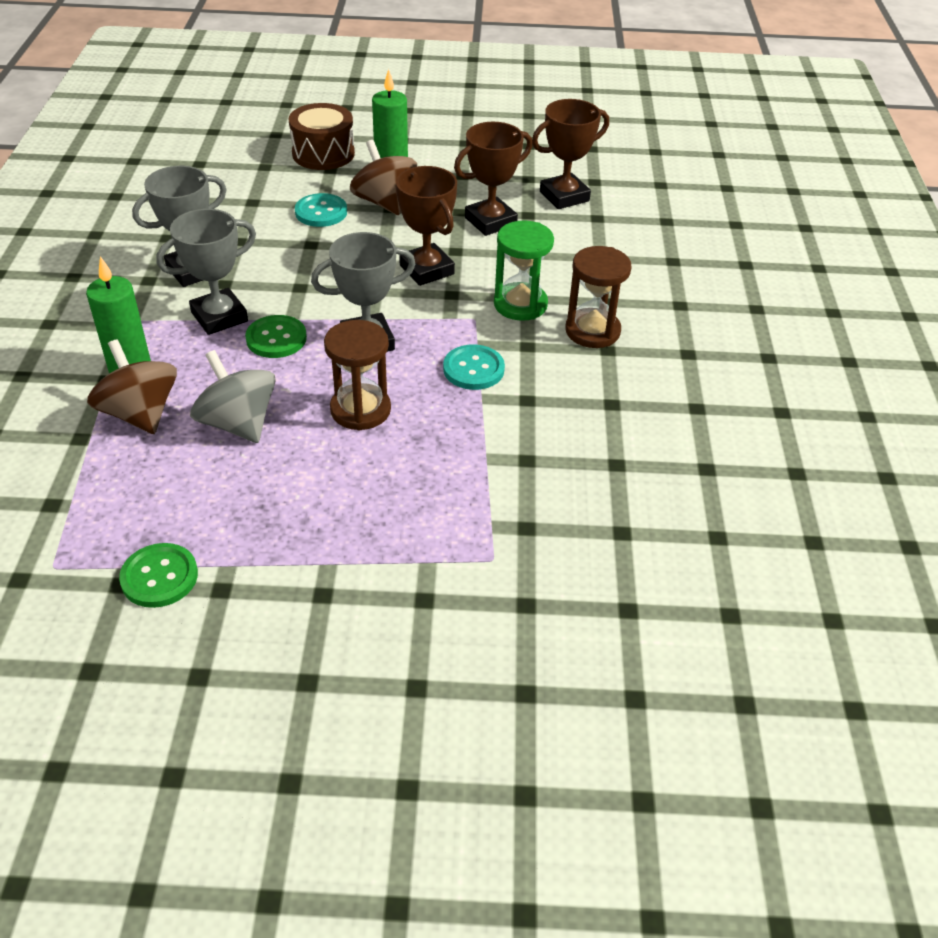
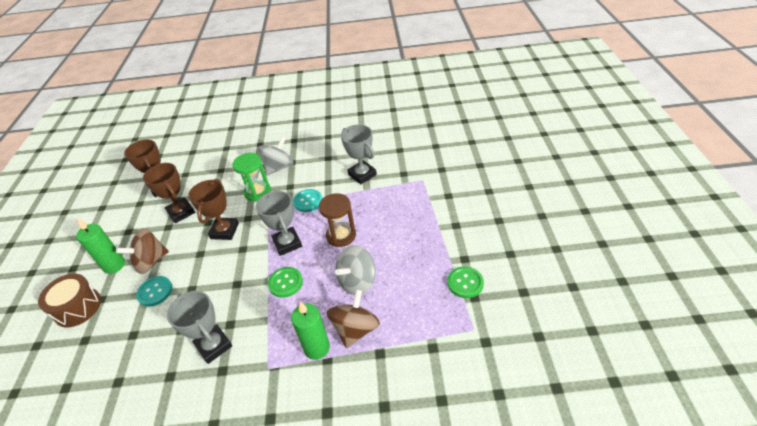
camera: 90 degrees left, 0 degrees up
(140, 413) = (355, 329): brown spinning top -> brown spinning top turned 150 degrees clockwise
(219, 317) = (265, 316): grey trophy -> grey trophy (362, 174)
(426, 270) = (224, 231): brown trophy -> brown trophy turned 45 degrees counterclockwise
(592, 331) = (279, 167): brown hourglass -> grey spinning top

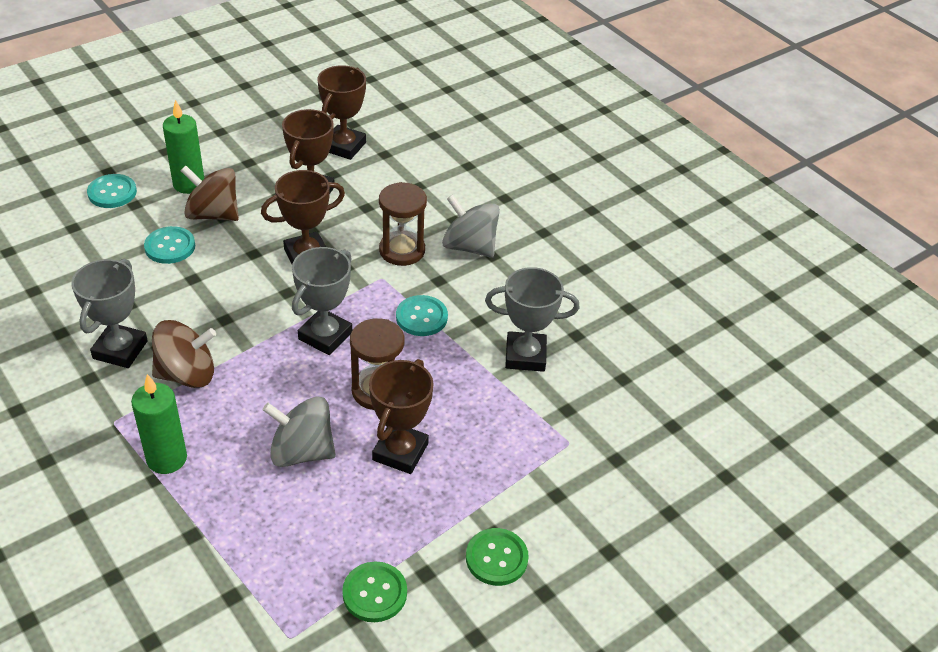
camera: 50 degrees right, 0 degrees up
(78, 307) = (112, 192): brown drum -> turquoise button
(257, 192) = (402, 250): green hourglass -> brown hourglass
(279, 167) = (469, 246): grey spinning top -> grey spinning top turned 150 degrees counterclockwise
(285, 283) = (254, 370): green button -> green button (496, 558)
(355, 329) = (217, 488): brown spinning top -> brown spinning top (187, 374)
(362, 174) = (525, 356): grey trophy -> grey trophy turned 75 degrees clockwise
(386, 241) = (400, 452): none -> brown trophy

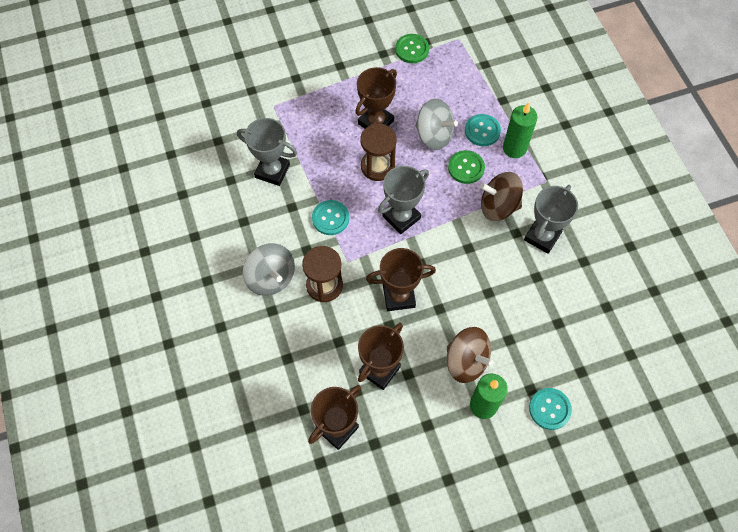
camera: 160 degrees left, 20 degrees up
(170, 246) = (503, 330): turquoise button -> turquoise button (482, 131)
(496, 558) = (343, 52): green button -> green button (466, 168)

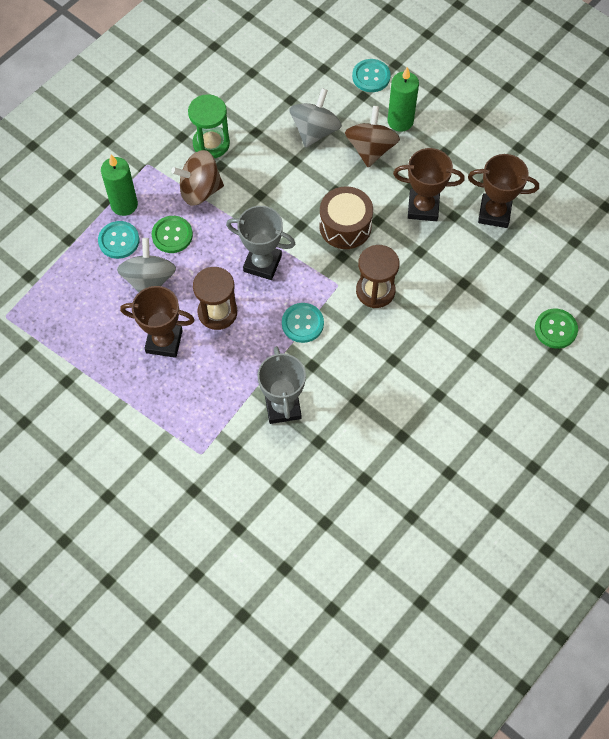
camera: 120 degrees left, 0 degrees up
(271, 278) = (398, 340): grey spinning top -> grey spinning top (315, 131)
(399, 296) = (345, 226): brown trophy -> brown drum
(412, 49) = (45, 355): green button -> green button (555, 329)
(498, 206) = (200, 190): brown spinning top -> brown spinning top turned 105 degrees clockwise
(542, 236) = (211, 143): grey trophy -> green hourglass

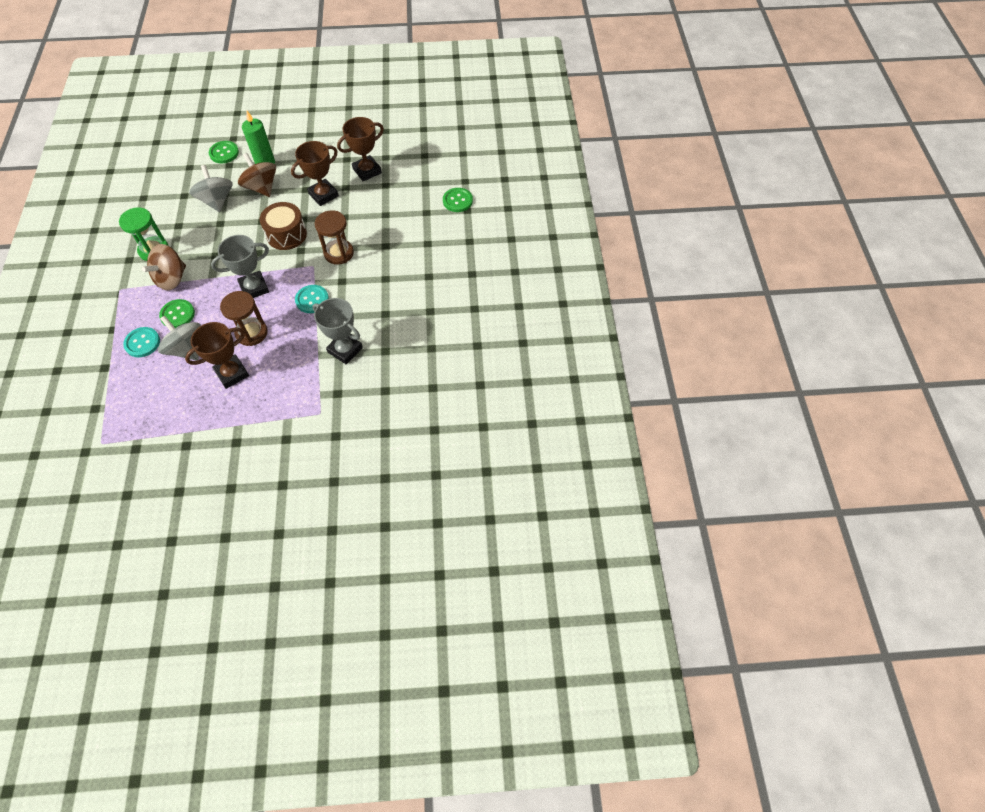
camera: 45 degrees left, 5 degrees down
(124, 204) = (126, 321): green candle -> none
(371, 76) = (224, 153): turquoise button -> green button

